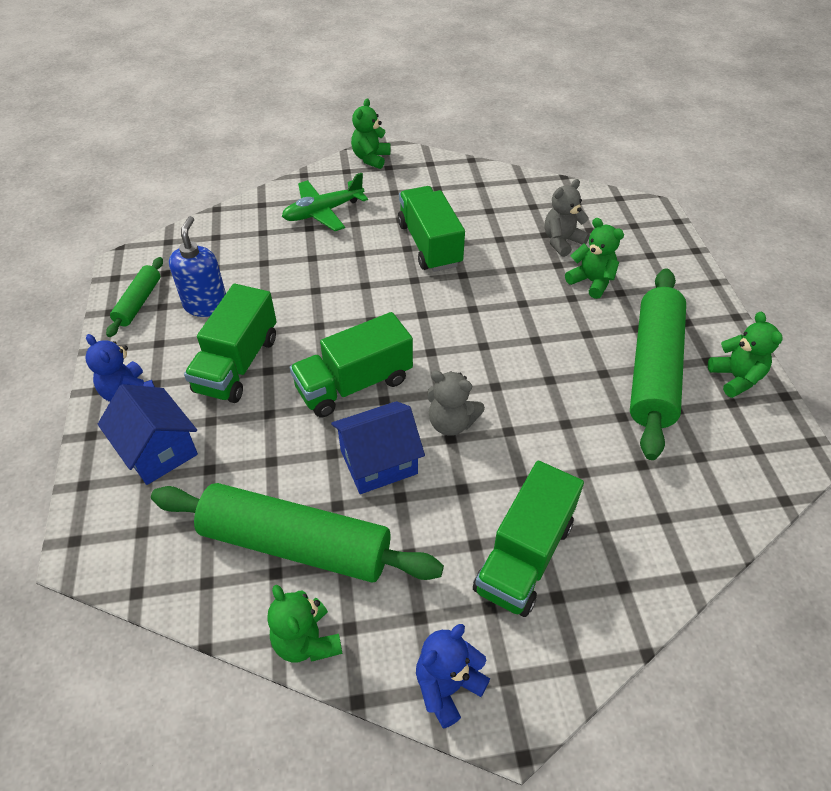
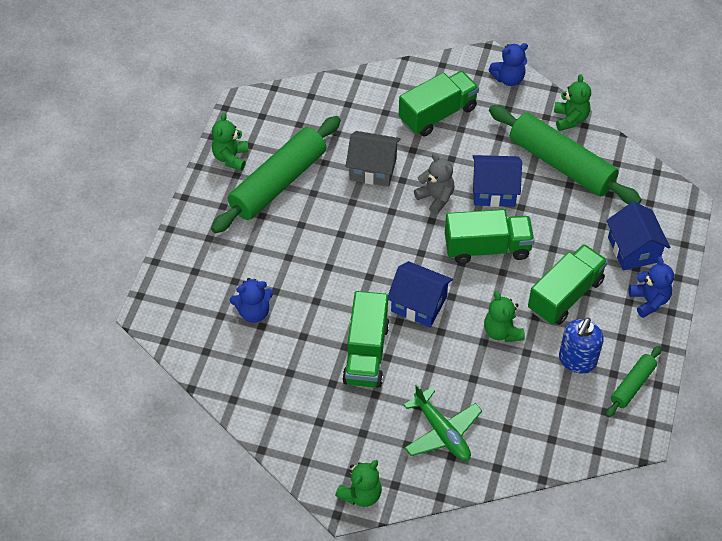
camera: 155 degrees left, 5 degrees up
(323, 212) = (442, 432): green plane -> green plane turned 60 degrees clockwise
(402, 300) = (419, 304): none -> blue house
(556, 431) = (373, 169): none -> grey house
(562, 241) = (254, 312): grey teddy bear -> blue teddy bear
(591, 281) = (262, 265): green teddy bear -> green teddy bear (502, 331)

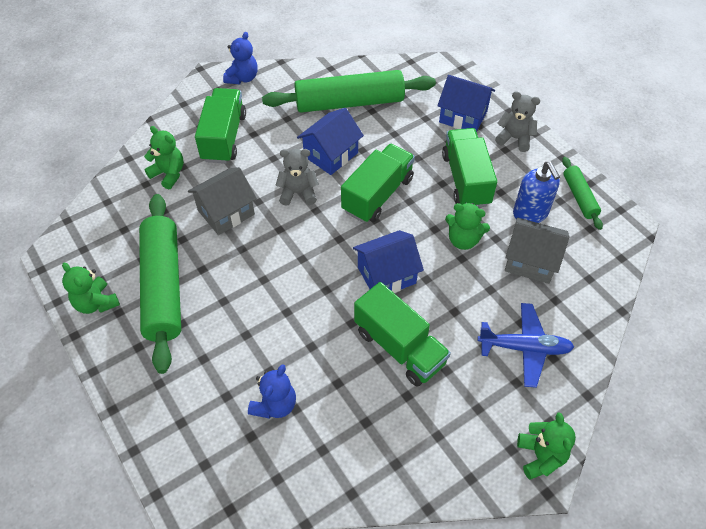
camera: 50 degrees left, 0 degrees up
(442, 432) = (524, 348): green plane -> blue plane
(528, 389) = (530, 261): none -> grey house
(570, 119) = (316, 71): green teddy bear -> green teddy bear (169, 174)
(649, 301) = (514, 138): blue teddy bear -> grey teddy bear

